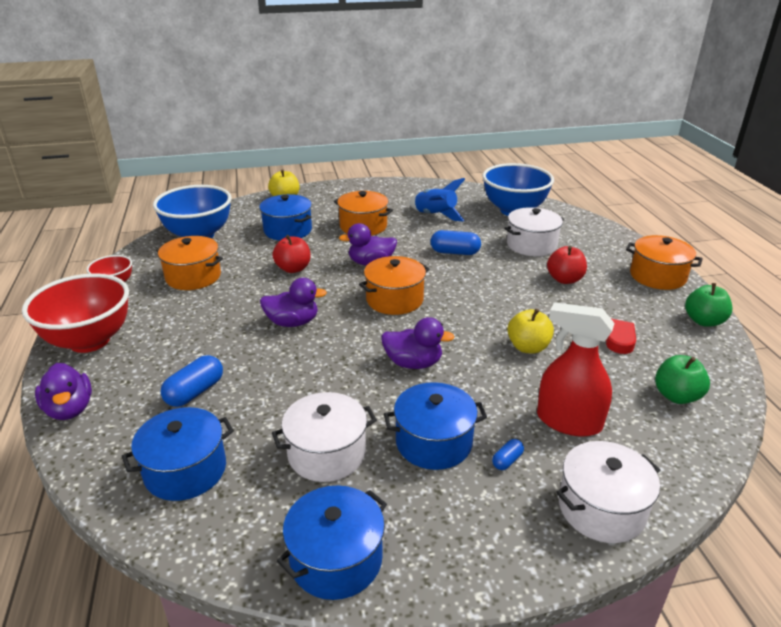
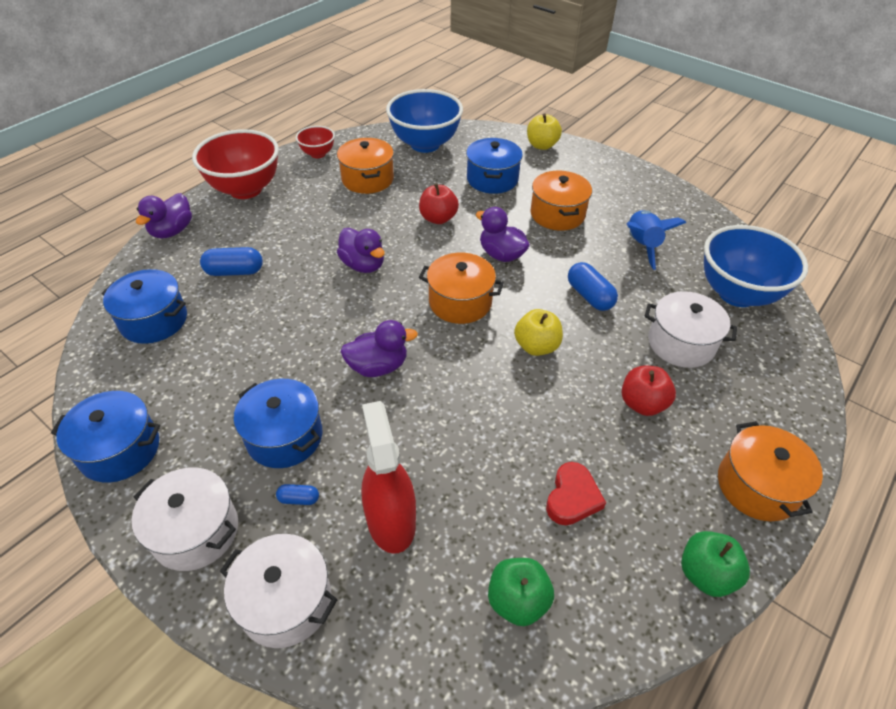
camera: 50 degrees right, 15 degrees up
(327, 453) = (223, 380): white pot -> white pot (195, 531)
(413, 363) = (378, 366): purple duck -> purple duck turned 75 degrees counterclockwise
(528, 347) = (481, 433): yellow apple -> yellow apple (536, 346)

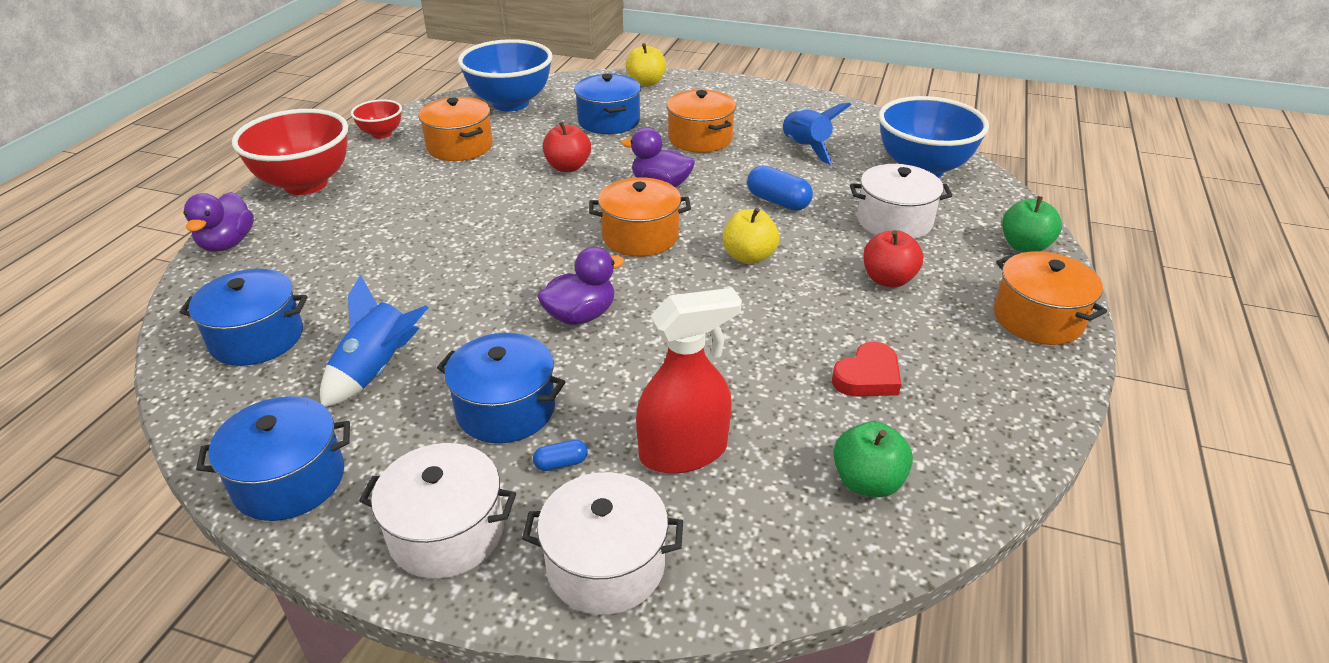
camera: 20 degrees left, 10 degrees down
(216, 373) = (377, 371): none -> blue rocket
(234, 271) = (340, 266): blue capsule -> none
(363, 265) = (504, 226): purple duck -> none
(391, 520) = (684, 452): red spray bottle -> red spray bottle turned 105 degrees clockwise
(572, 497) = (867, 376): red heart -> red heart turned 45 degrees clockwise
(705, 574) = (1036, 403): green apple -> green apple (1024, 246)

